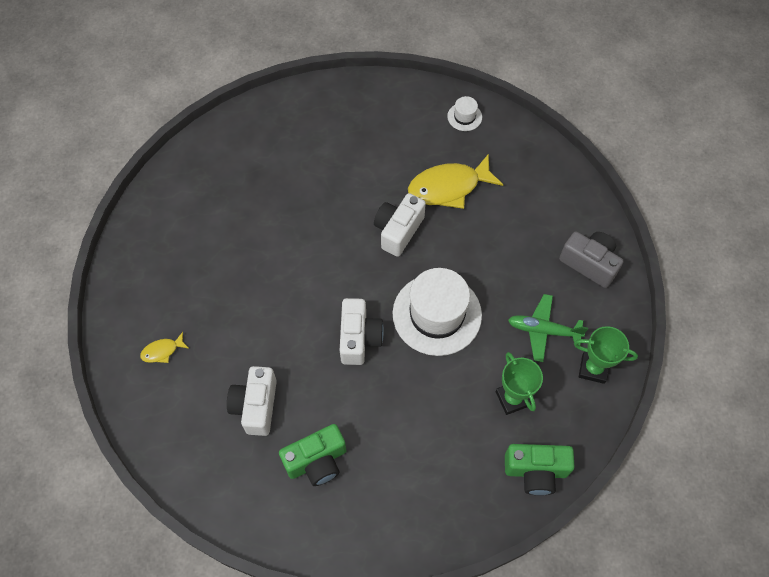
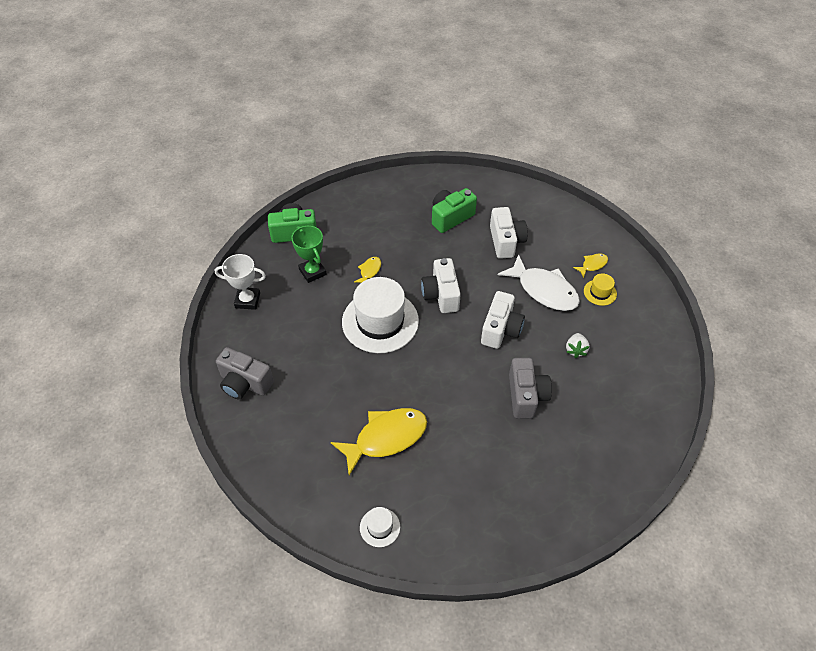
camera: 170 degrees right, 10 degrees down
(172, 311) = (600, 292): none -> yellow hat
(231, 246) = (575, 350): none -> white strawberry
(236, 325) = (544, 290): none -> white fish
(302, 206) = (526, 396): none -> grey camera
(398, 231) = (428, 386): white camera -> white camera (500, 329)
(440, 388) = (369, 271): none -> yellow fish
(543, 330) = (288, 322): green plane -> none
(593, 368) = (247, 300): green trophy -> white trophy

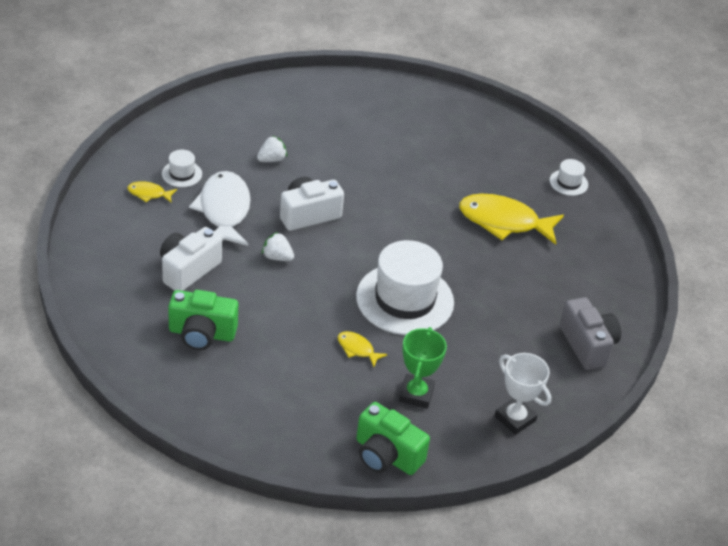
camera: 140 degrees left, 10 degrees down
(369, 271) = (357, 349): yellow fish -> yellow fish turned 60 degrees clockwise
(441, 295) = (319, 276): white camera -> none
(477, 287) = (277, 257): none -> white strawberry
(526, 396) = (357, 166): grey camera -> none
(600, 292) = (182, 174): yellow hat -> white hat

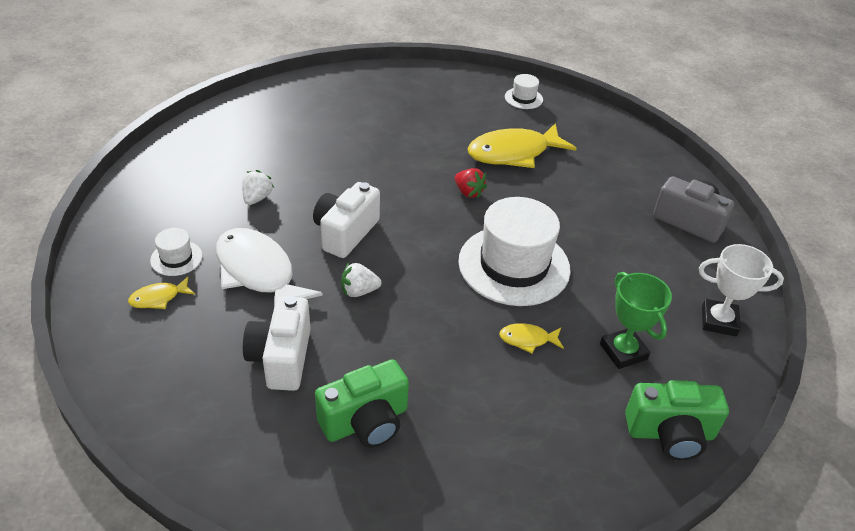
camera: 35 degrees left, 0 degrees up
(431, 232) = (468, 192): none -> red strawberry

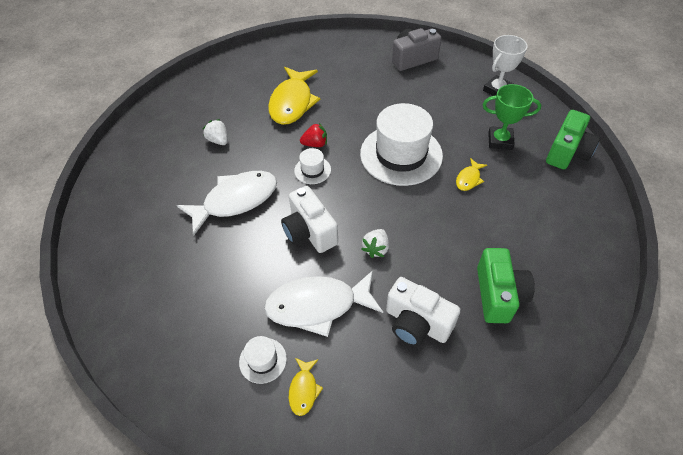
camera: 55 degrees left, 10 degrees up
(257, 198) = (228, 274): white strawberry -> white strawberry (218, 140)
(347, 168) = (235, 200): none -> white fish
(523, 98) = (238, 70): white hat -> white hat (312, 170)

